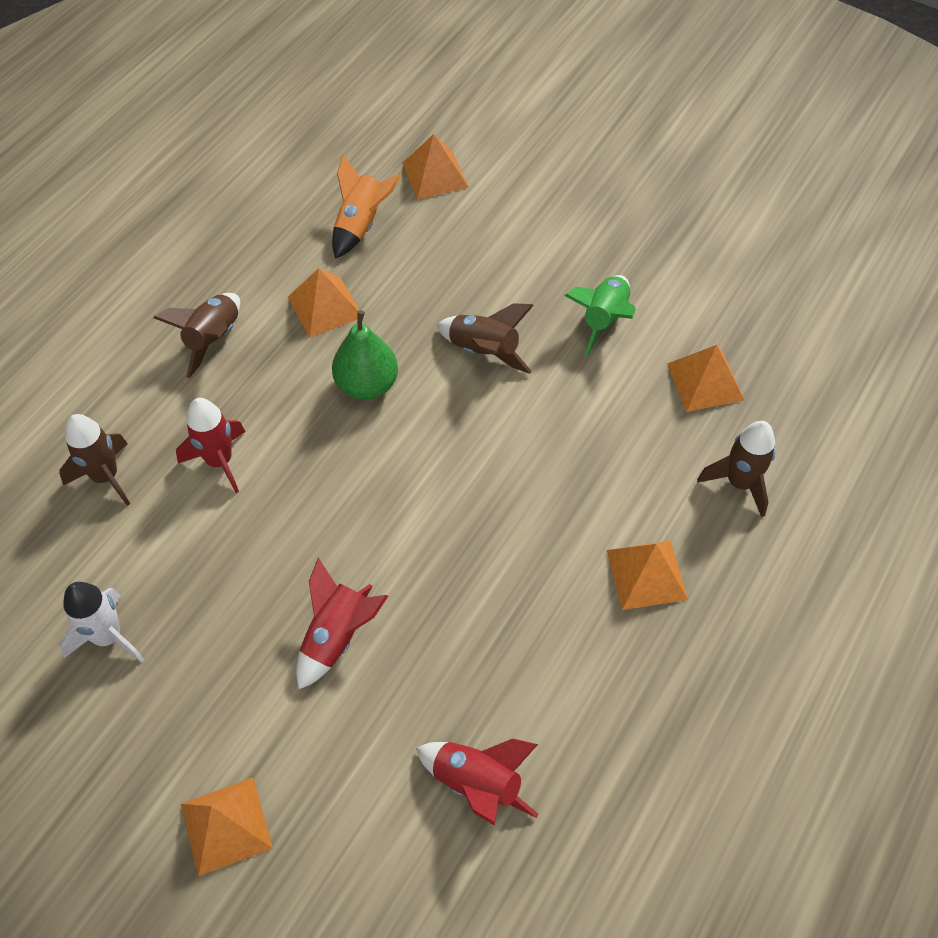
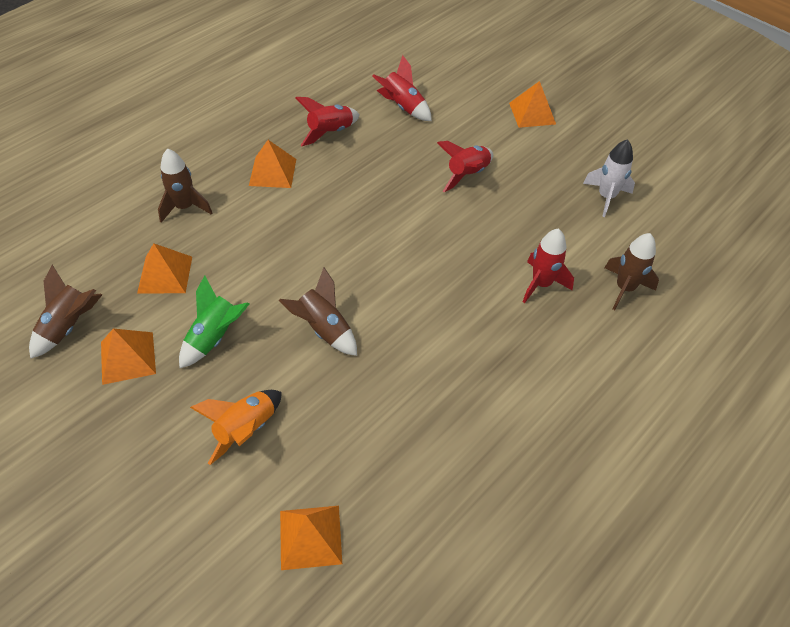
camera: 170 degrees left, 5 degrees down
(213, 339) = (550, 383): brown rocket -> brown rocket (69, 326)
(325, 307) = (450, 396): orange pyramid -> orange pyramid (128, 357)
(361, 225) = (403, 483): orange rocket -> orange rocket (246, 429)
(367, 385) = (424, 319): green pear -> none
(588, 683) = (330, 133): none -> red rocket

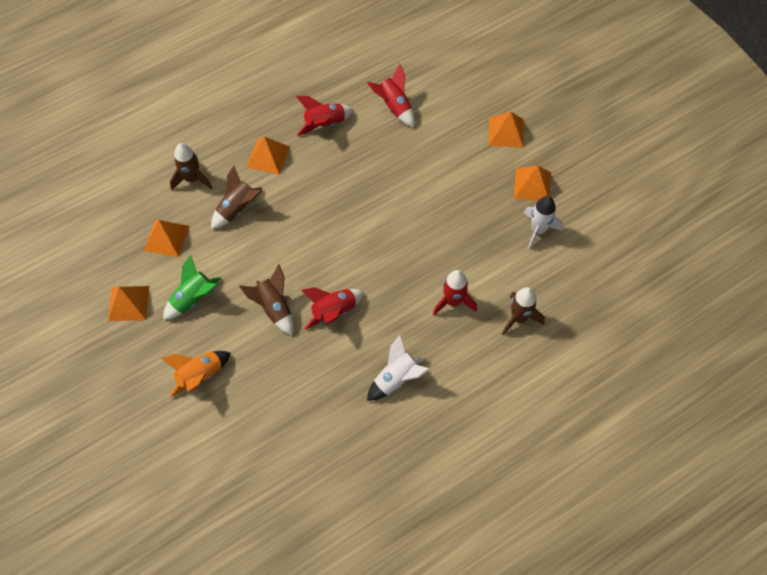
camera: 15 degrees right, 10 degrees up
(69, 326) = (91, 269): brown rocket -> brown rocket (237, 209)
(310, 537) = (226, 461): orange pyramid -> orange pyramid (532, 185)
(467, 175) = (427, 187): red rocket -> red rocket (334, 312)
(506, 383) = (396, 379): none -> white rocket

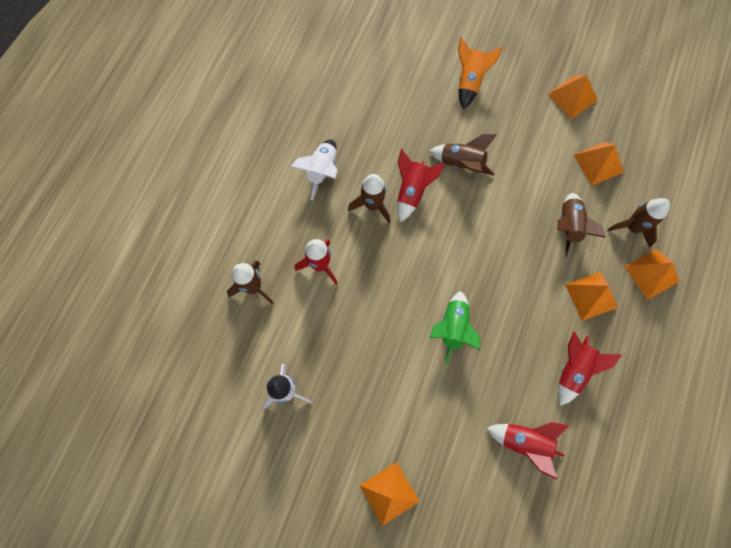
camera: 145 degrees right, 10 degrees up
(193, 299) = (529, 131): green rocket -> green rocket (453, 328)
(375, 322) = (372, 205): none -> brown rocket
(532, 185) = (322, 442): orange pyramid -> orange pyramid (651, 274)

